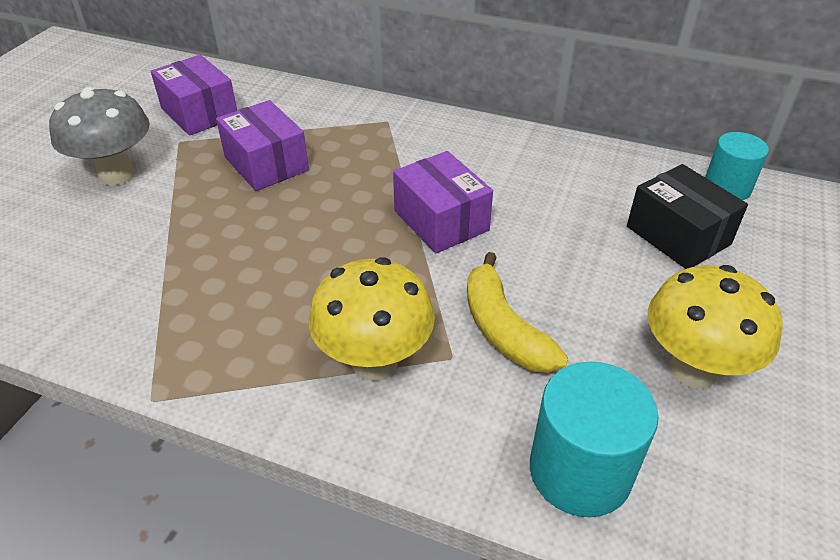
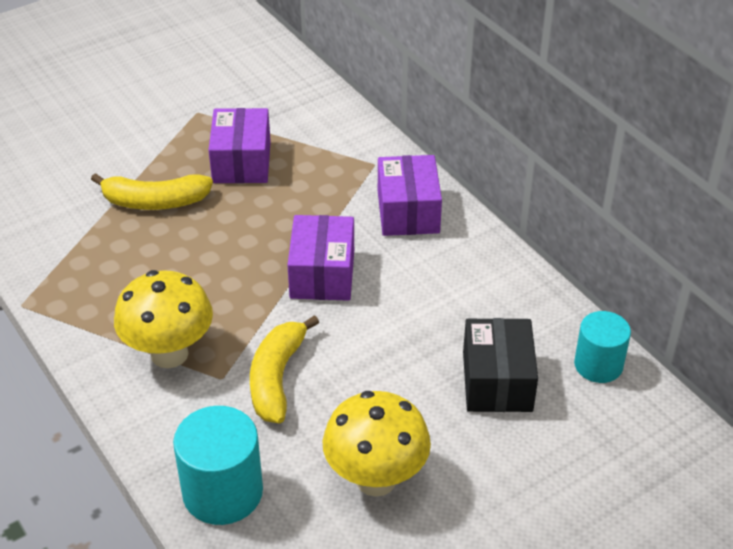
camera: 35 degrees right, 0 degrees up
(117, 174) = (131, 123): grey mushroom -> none
(199, 113) = (234, 90): purple box -> purple box (408, 211)
(212, 230) = (154, 202): none -> yellow banana

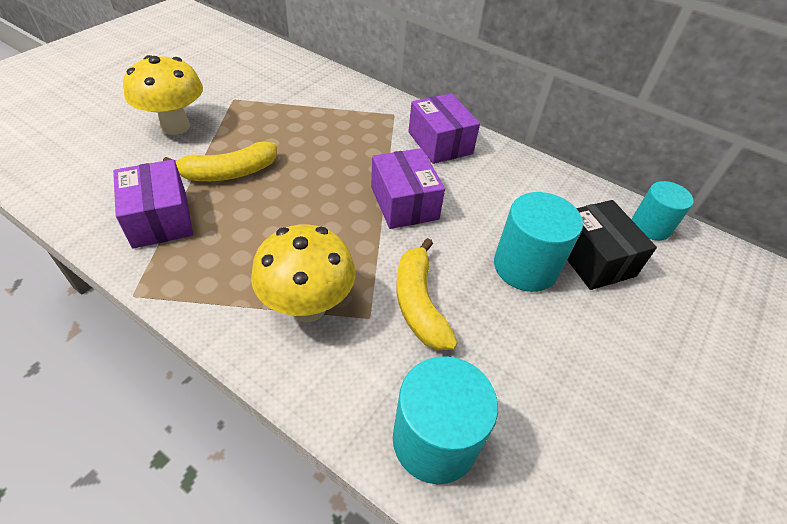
camera: 25 degrees left, 5 degrees up
(241, 162) = (289, 129): purple box -> purple box (160, 219)
(376, 479) = (562, 377): yellow mushroom -> yellow mushroom (175, 126)
(412, 371) = (525, 266): none -> turquoise cylinder

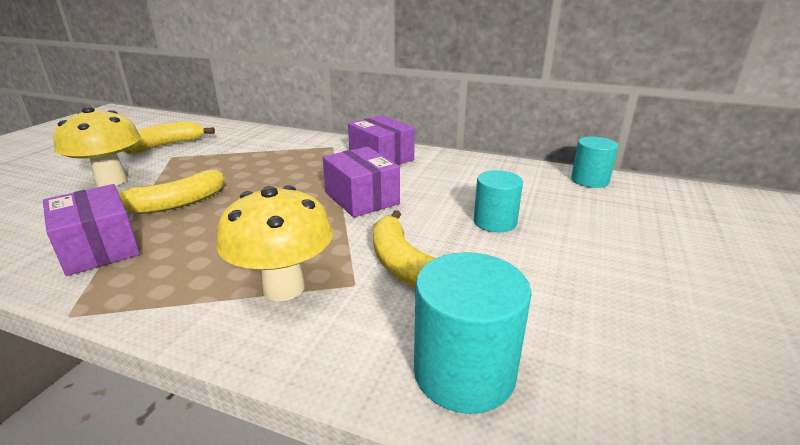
camera: 10 degrees left, 20 degrees down
(229, 80) = (166, 145): none -> yellow banana
(525, 266) = (495, 222): turquoise cylinder -> turquoise cylinder, size x0.67
(593, 258) = (552, 207): black box -> none

